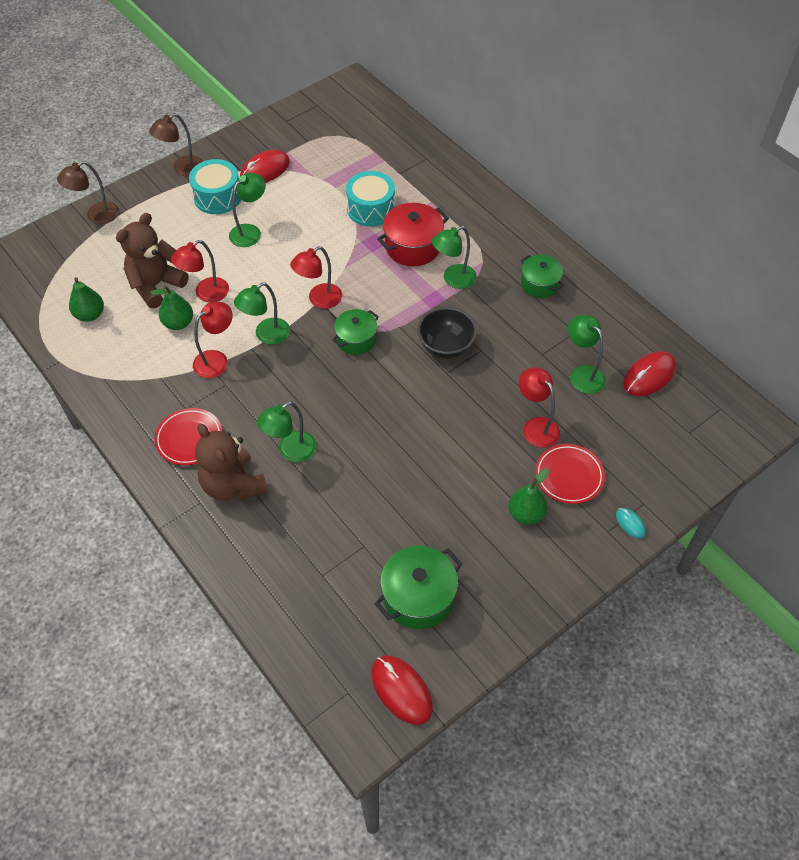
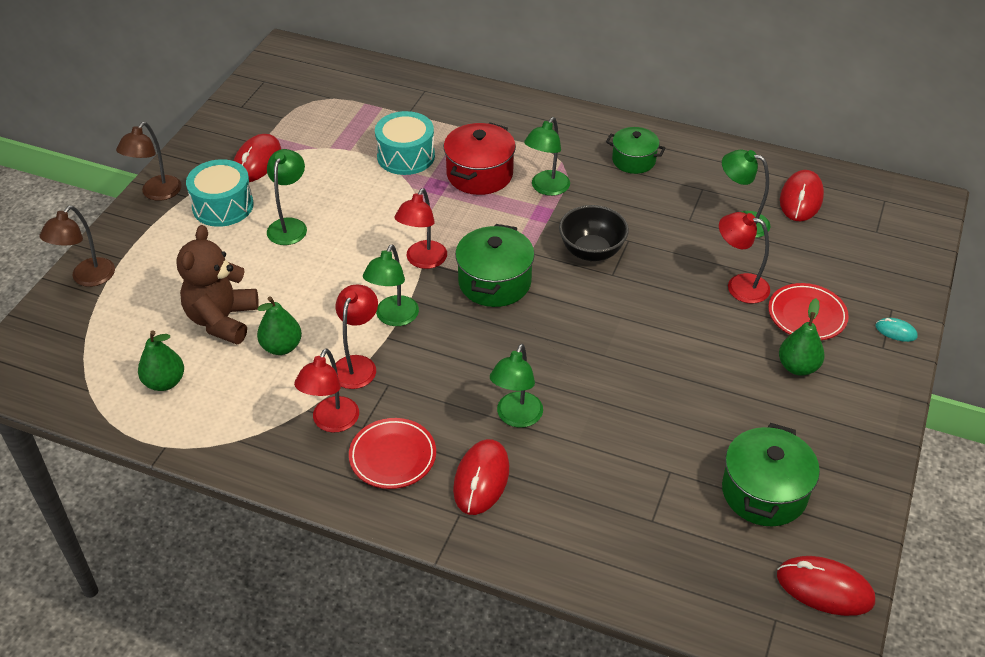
camera: 30 degrees left, 10 degrees down
(206, 294) = (289, 305): red lamp -> red lamp (331, 422)
(233, 484) = (481, 479): brown teddy bear -> red mouse
(356, 339) = (494, 282): green pot -> green pot, size x1.51

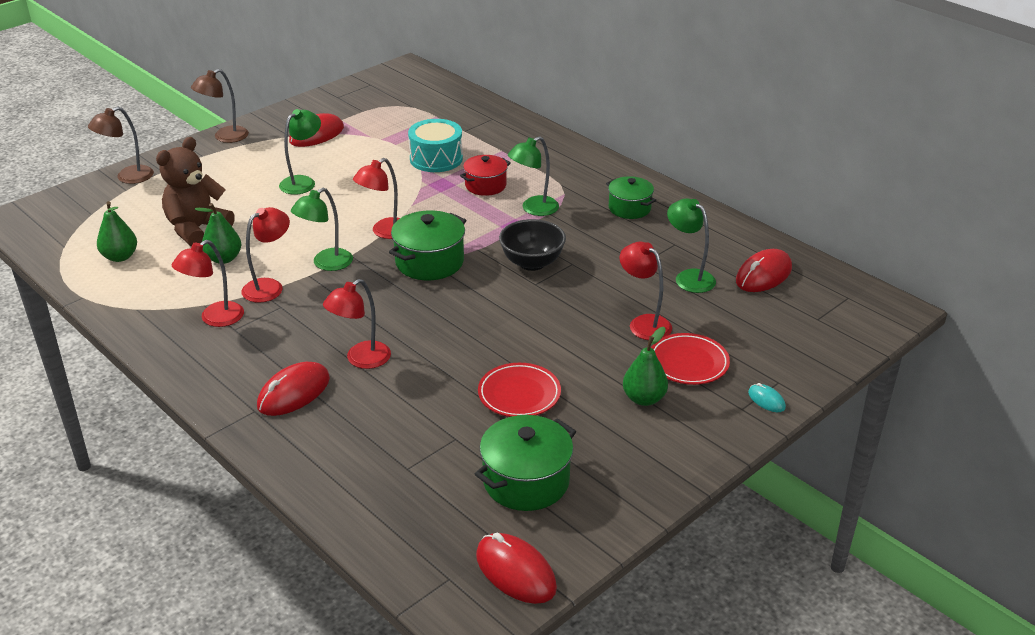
camera: 25 degrees right, 10 degrees down
(223, 206) = (265, 157): turquoise drum -> none
(393, 456) = (239, 355): red plate -> red plate (519, 394)
(479, 174) = (485, 185): red pot -> red pot, size x0.66
(516, 417) = (361, 359): green lamp -> red lamp

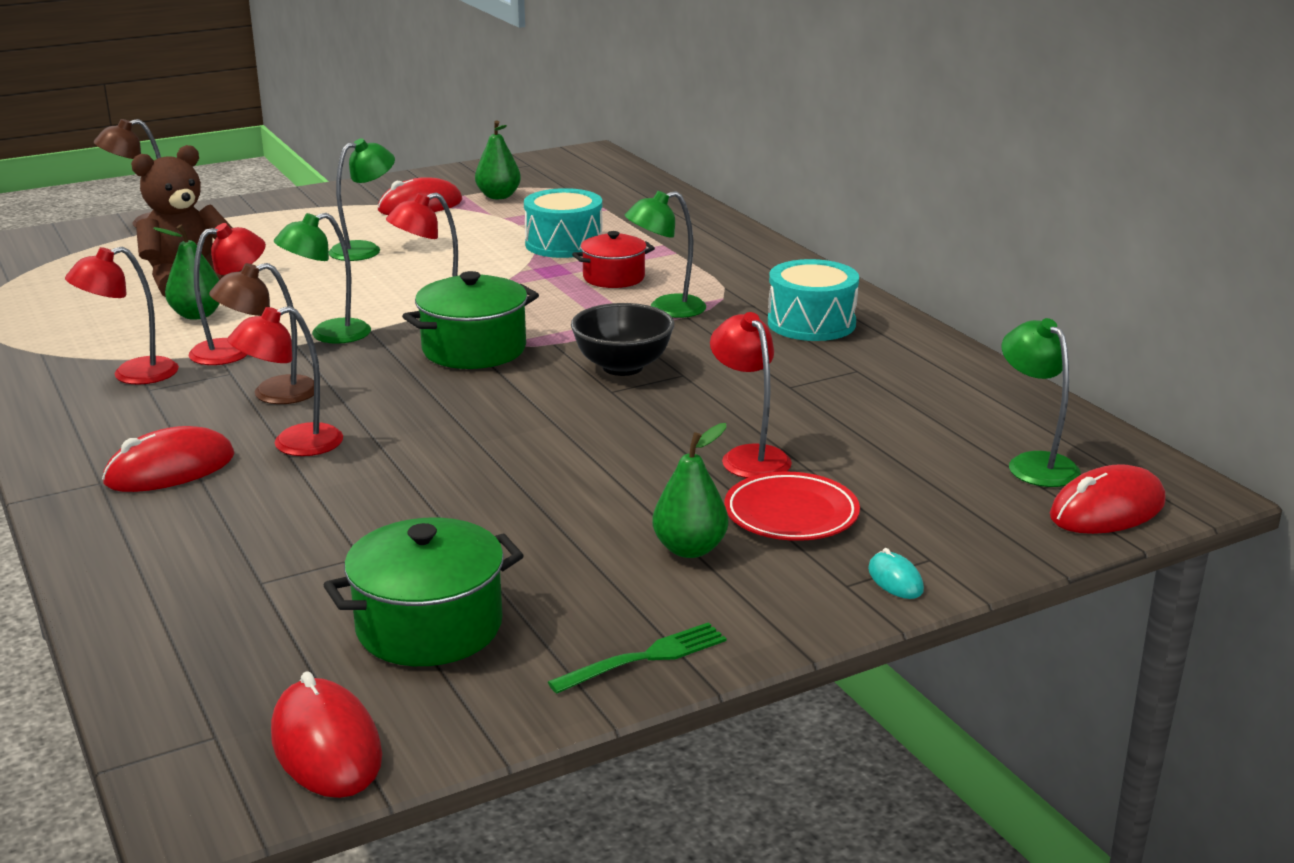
camera: 15 degrees right, 10 degrees down
(120, 257) = (67, 298): green pear -> green pear (498, 196)
(225, 137) = (299, 198): brown lamp -> brown lamp (272, 394)
(519, 394) = (496, 516): red plate -> none
(629, 208) = (811, 323): green pot -> turquoise drum
(657, 479) = (644, 658): none -> green fork
(689, 277) = (855, 411): green lamp -> green lamp (1034, 464)
(763, 275) = (980, 422): red mouse -> red mouse (1107, 509)

